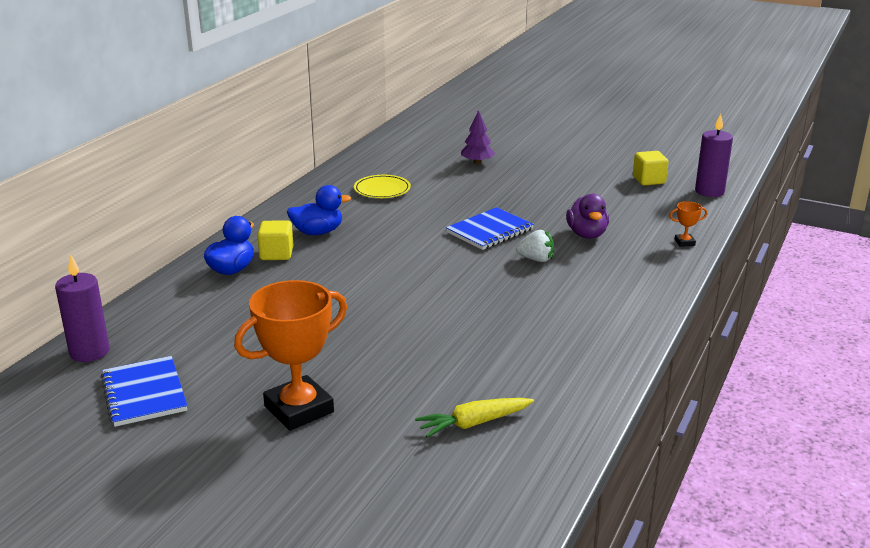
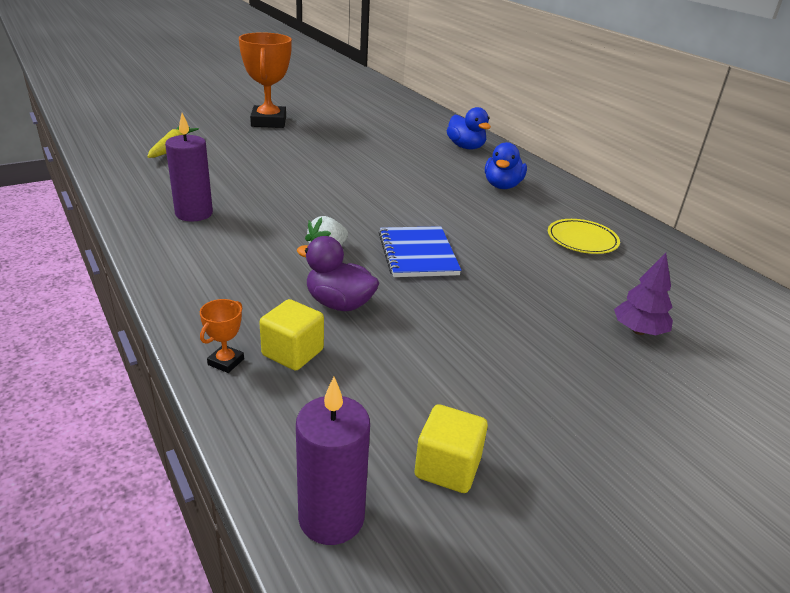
camera: 120 degrees right, 5 degrees up
(89, 352) = (404, 102): purple candle -> purple candle (194, 213)
(144, 393) = (343, 103): blue notebook -> none
(276, 254) = (476, 164): yellow cube -> yellow cube (293, 353)

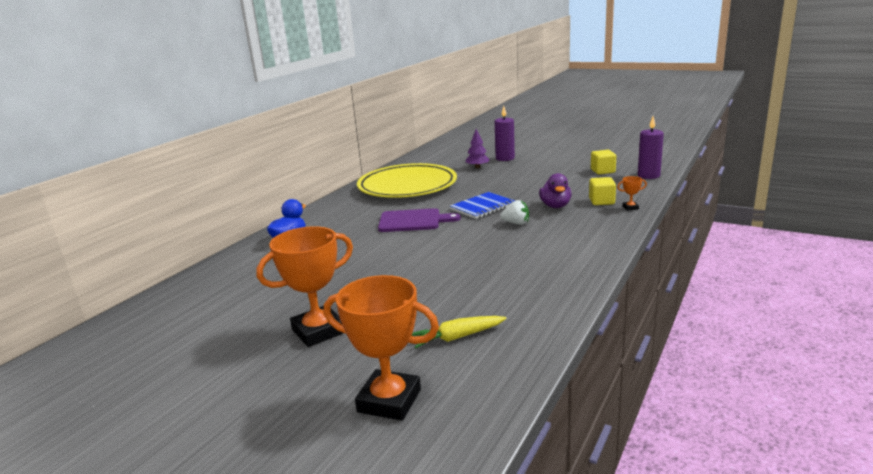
camera: 115 degrees left, 10 degrees down
(155, 118) = (389, 401): none -> orange trophy
(194, 213) = (544, 269): purple candle -> purple candle (505, 158)
(432, 203) = (413, 221): none -> purple cutting board
(502, 186) = (356, 213): blue duck -> none
(582, 240) = (407, 186): yellow plate -> yellow plate, size x2.44

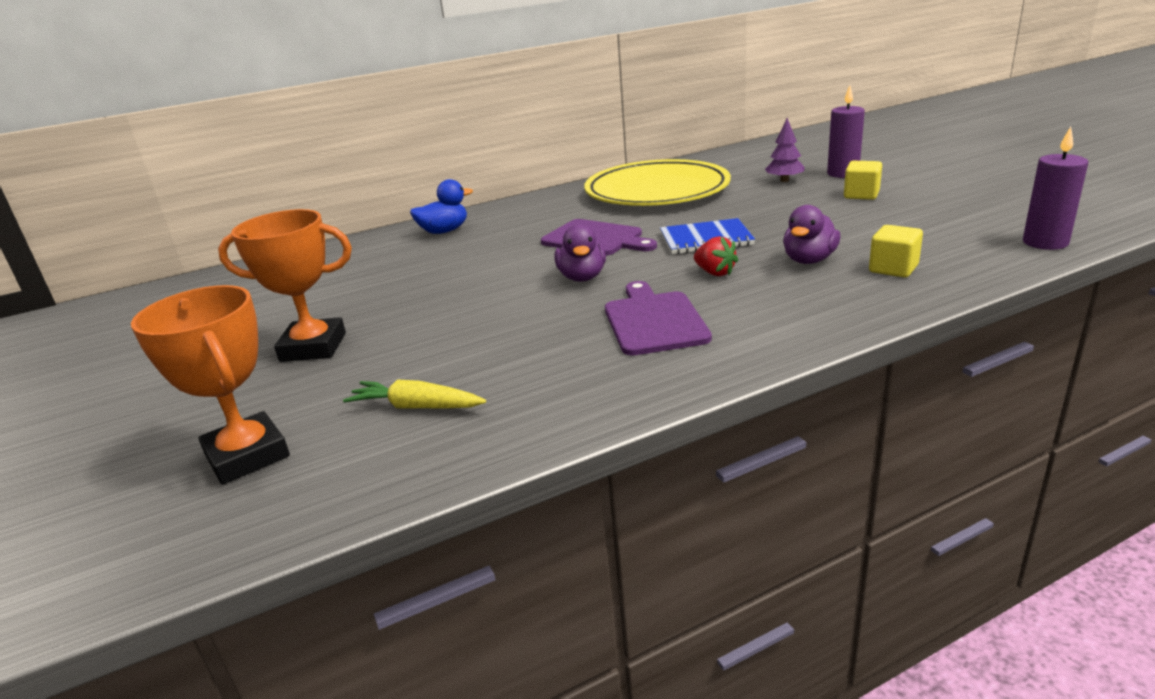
camera: 35 degrees right, 5 degrees up
(441, 243) = (582, 277): none -> purple duck
(516, 223) = (715, 273): white strawberry -> red strawberry
(522, 255) = (653, 321): none -> purple cutting board
(602, 171) = (970, 220): yellow cube -> yellow cube (861, 195)
(630, 207) = (927, 290): orange trophy -> none

